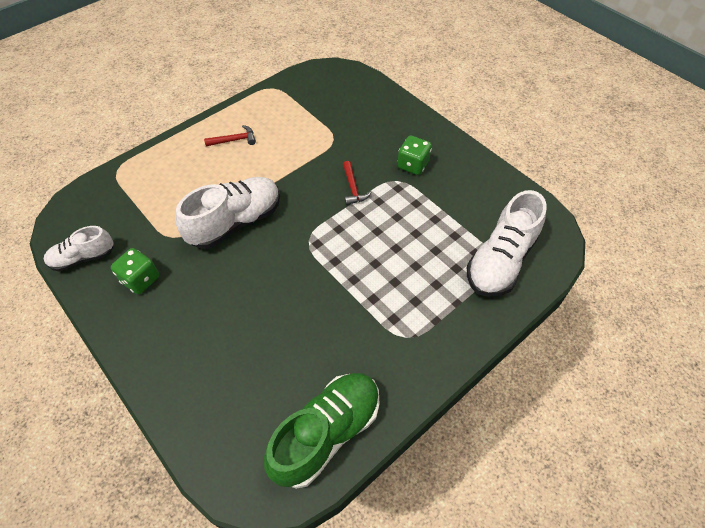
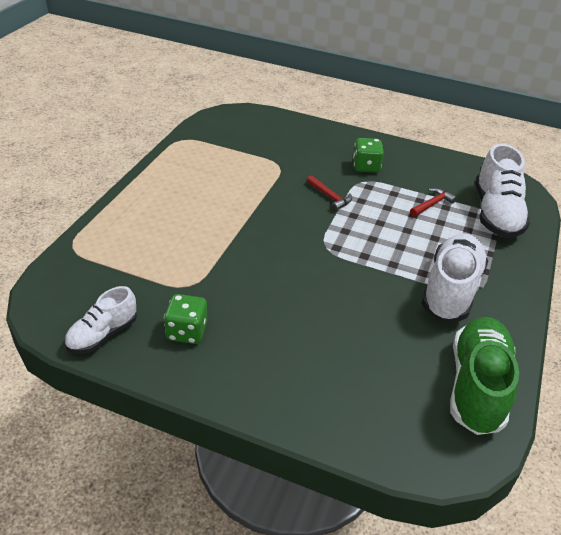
camera: 30 degrees left, 15 degrees down
(234, 140) = (181, 189): red hammer -> red hammer (432, 204)
(235, 222) = (243, 254): white shoe -> white shoe (450, 290)

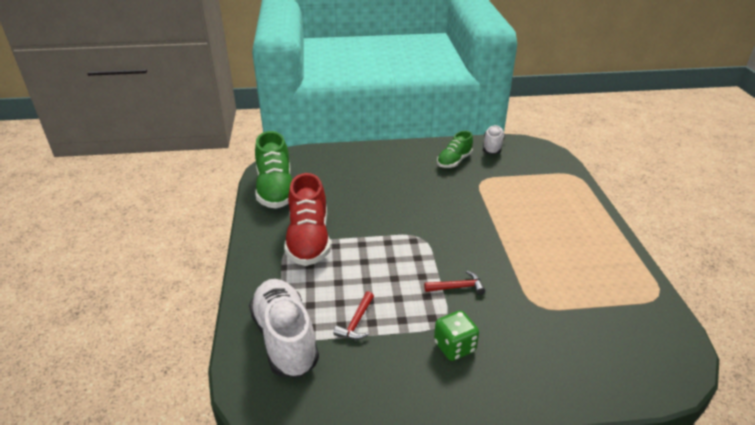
camera: 155 degrees right, 5 degrees down
(187, 332) = (454, 161): green dice -> green shoe
(330, 197) = (457, 287): red hammer -> red hammer turned 150 degrees clockwise
(450, 290) = (309, 240): white shoe -> red shoe

